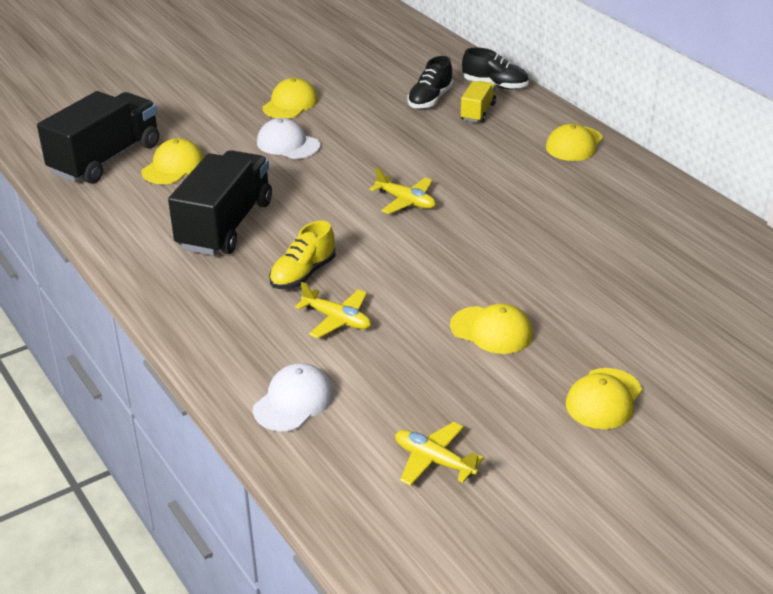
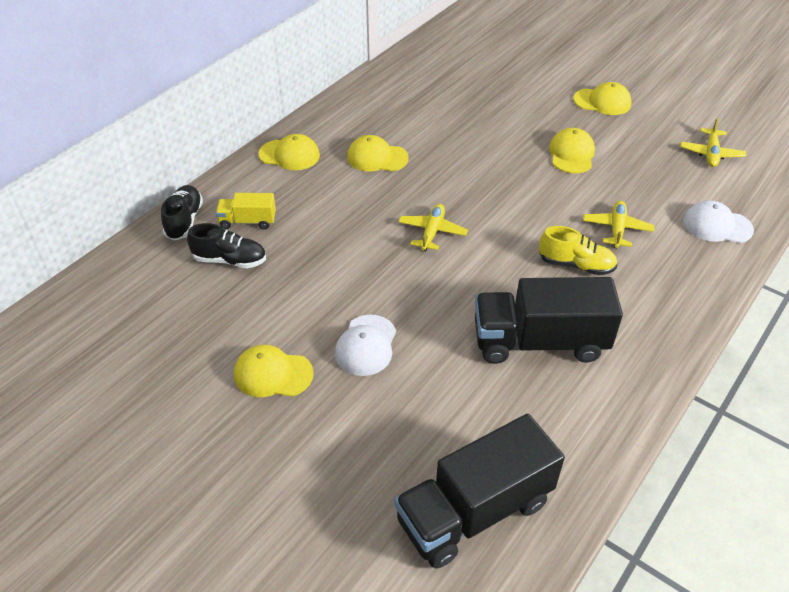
camera: 110 degrees left, 10 degrees up
(105, 159) = (474, 511): black truck -> black truck turned 45 degrees counterclockwise
(173, 166) = (458, 431): yellow cap -> yellow cap (377, 158)

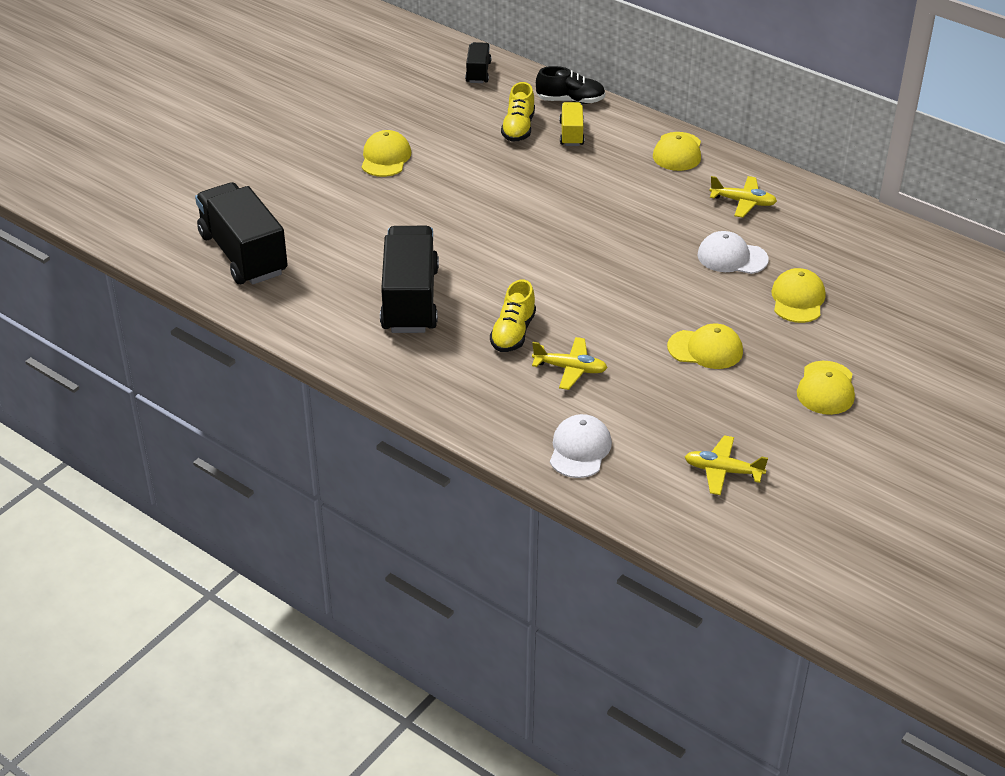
camera: 90 degrees right, 5 degrees down
(105, 293) = (478, 72): none -> black truck
(230, 260) = (518, 128): black shoe -> yellow shoe
(366, 345) = (412, 203): white cap -> white cap (732, 257)
(377, 158) = (680, 207): yellow cap -> yellow cap (797, 299)
(432, 232) = (560, 241): yellow plane -> yellow plane (743, 202)

